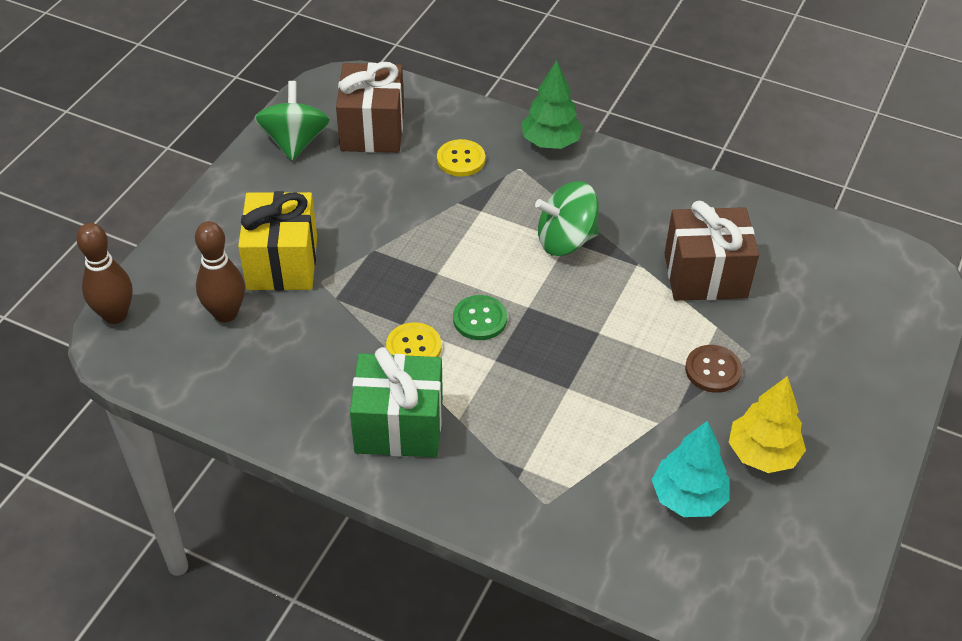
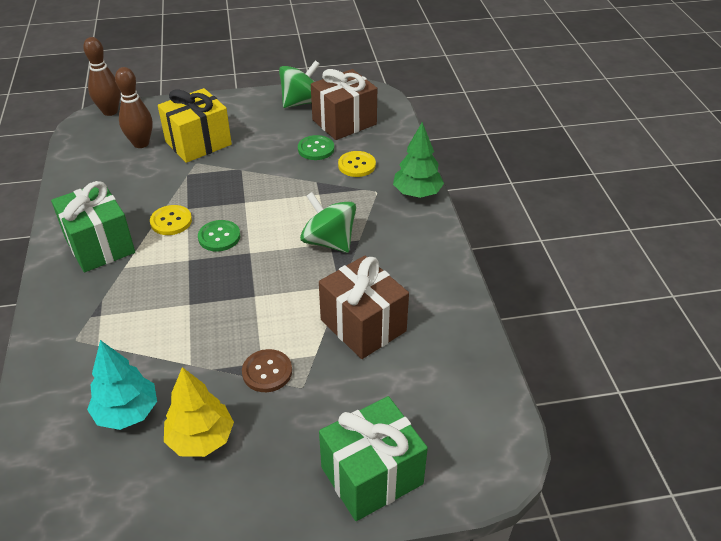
camera: 55 degrees right, 5 degrees down
(399, 175) = (316, 149): none -> green button
(882, 357) = (371, 475): none -> green gift

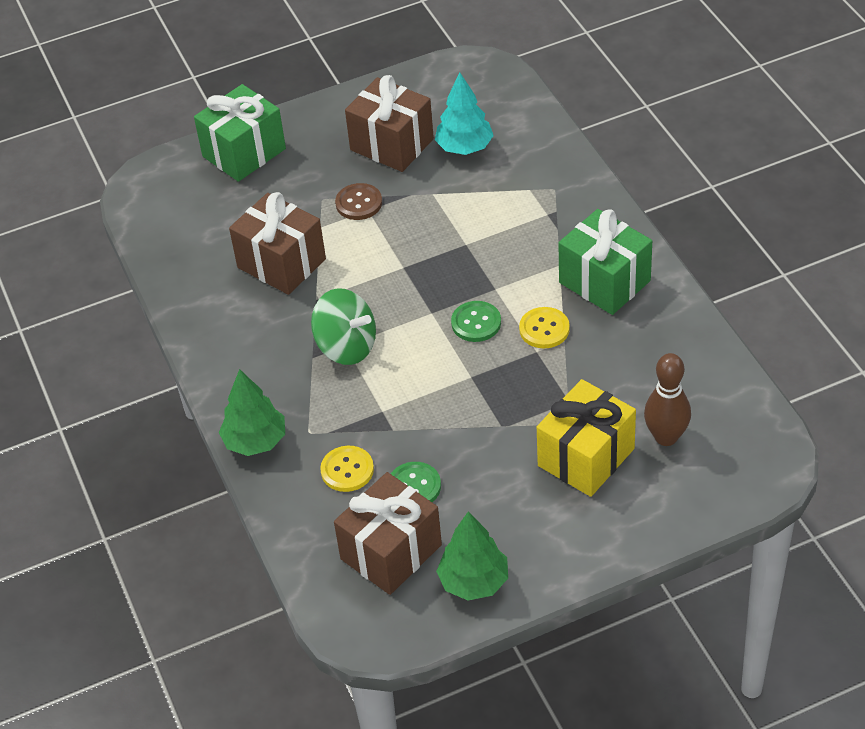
camera: 170 degrees right, 5 degrees up
(110, 111) = (758, 487): brown bowling pin -> none
(201, 439) = (391, 144): yellow tree -> brown gift
(302, 102) = (473, 581): green spinning top -> green tree

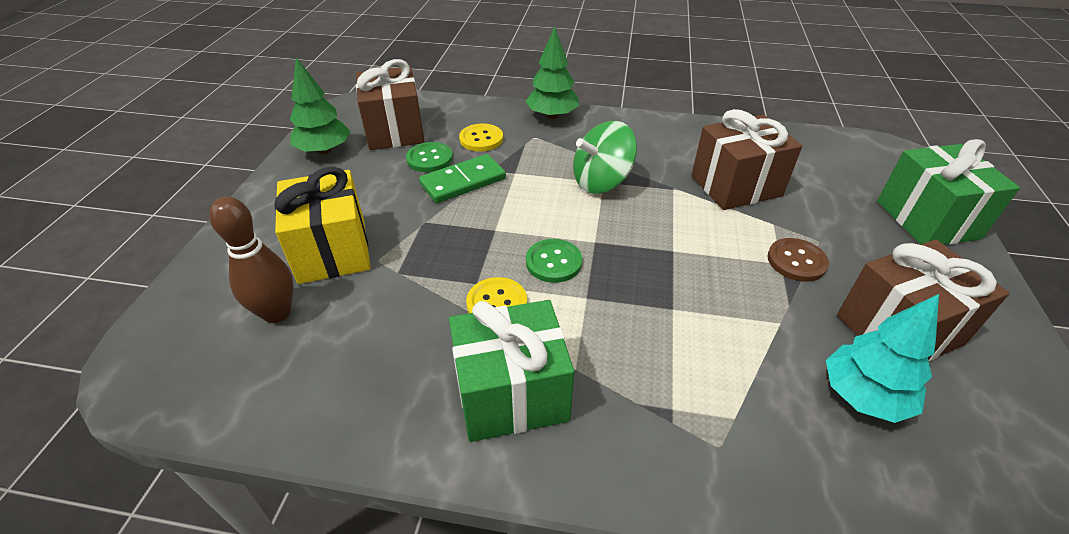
camera: 120 degrees right, 5 degrees down
(427, 437) = (463, 182): none -> green domino

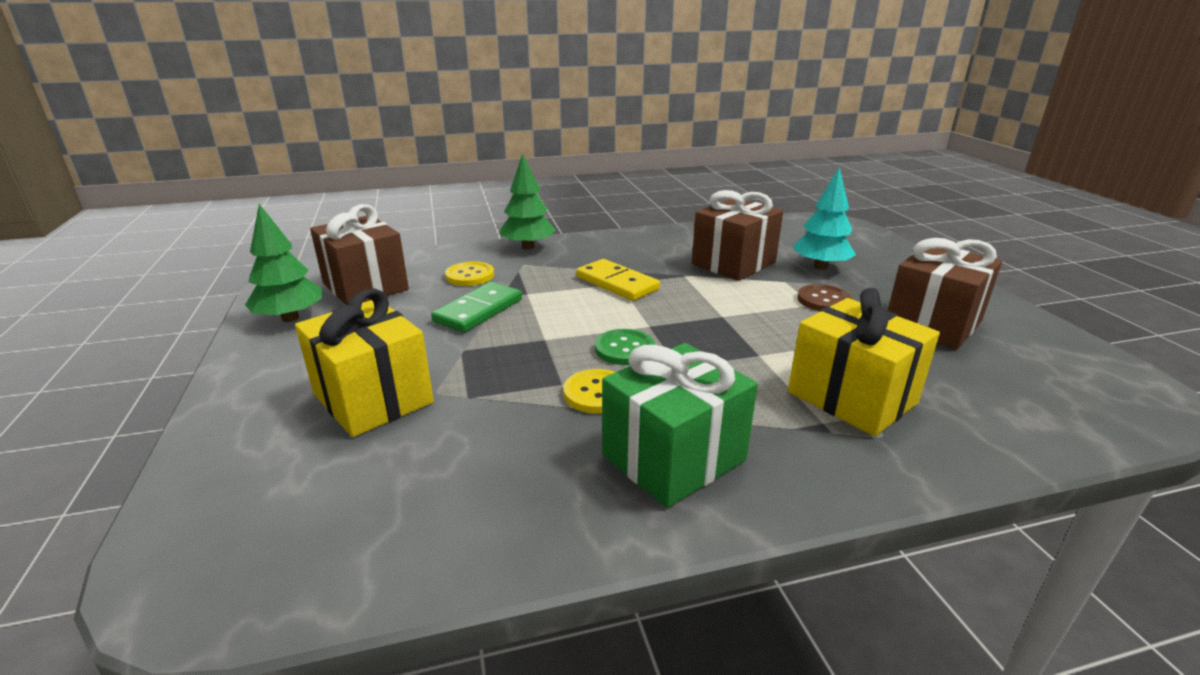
camera: 25 degrees left, 15 degrees down
(277, 313) = (346, 470): brown bowling pin -> none
(429, 159) = (425, 300): green button -> none
(601, 181) = (617, 283): green spinning top -> yellow domino
(725, 391) = (851, 397): none -> yellow gift
(863, 396) = (949, 370): turquoise tree -> turquoise tree (820, 267)
(927, 219) = (887, 256): green gift -> none

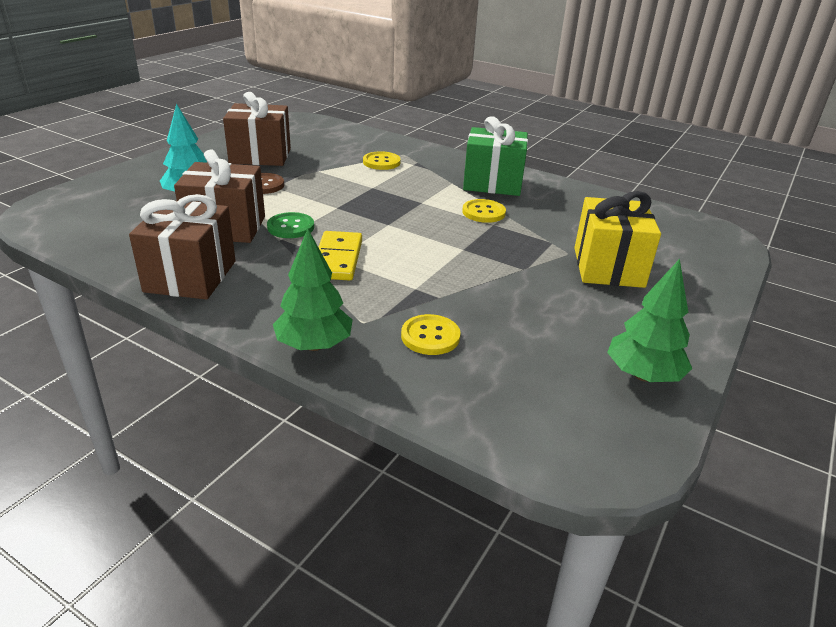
camera: 135 degrees left, 5 degrees up
(365, 286) = (544, 382): brown gift -> brown gift (191, 276)
(479, 310) = (474, 293): green domino -> none
(624, 349) = (430, 221): green button -> green button (291, 227)
(851, 397) = (381, 162): yellow gift -> yellow button

